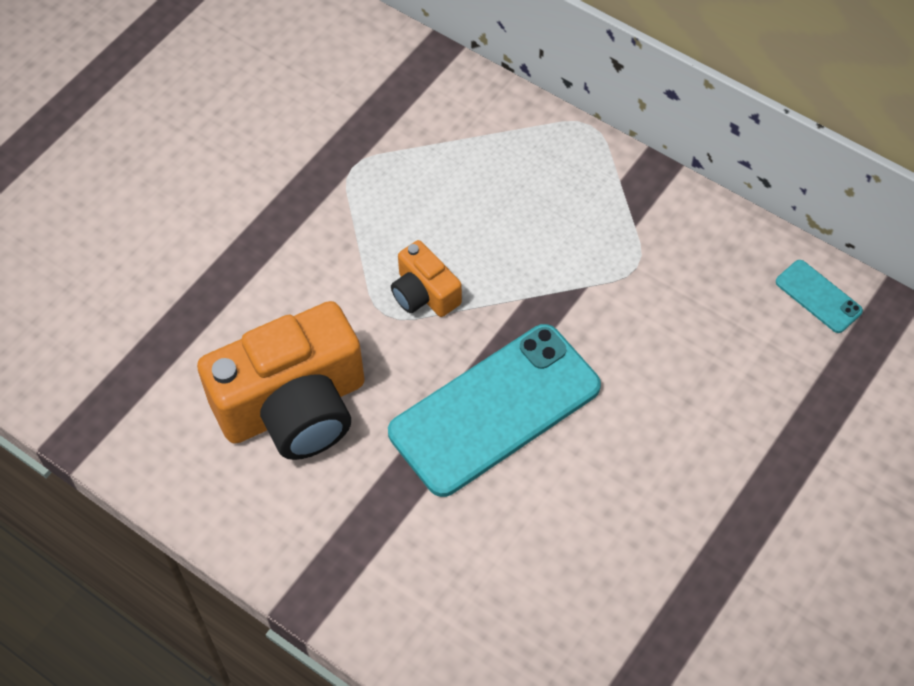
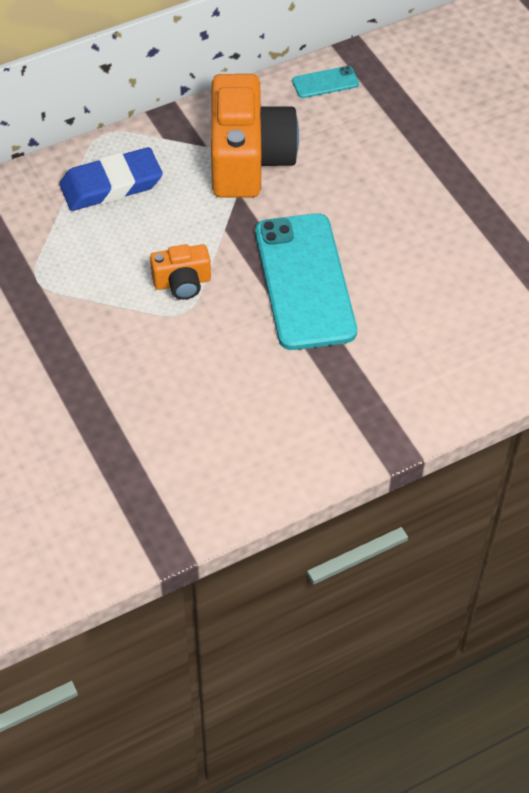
camera: 65 degrees left, 5 degrees down
(294, 406) = (228, 396): orange camera -> orange camera (248, 159)
(521, 166) = (111, 185): none -> blue eraser

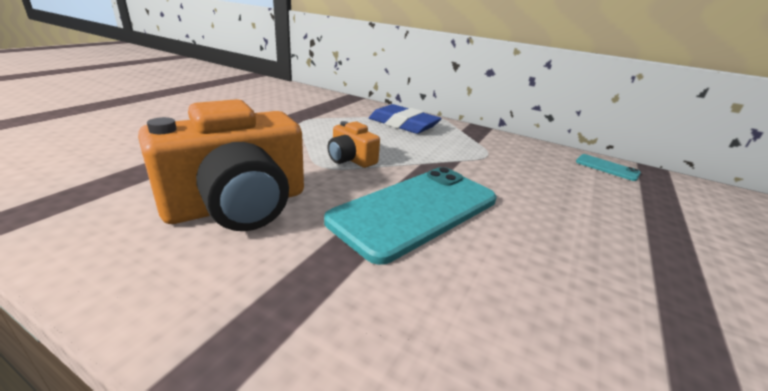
camera: 55 degrees right, 25 degrees down
(248, 159) = (493, 157): orange camera -> orange camera (238, 205)

